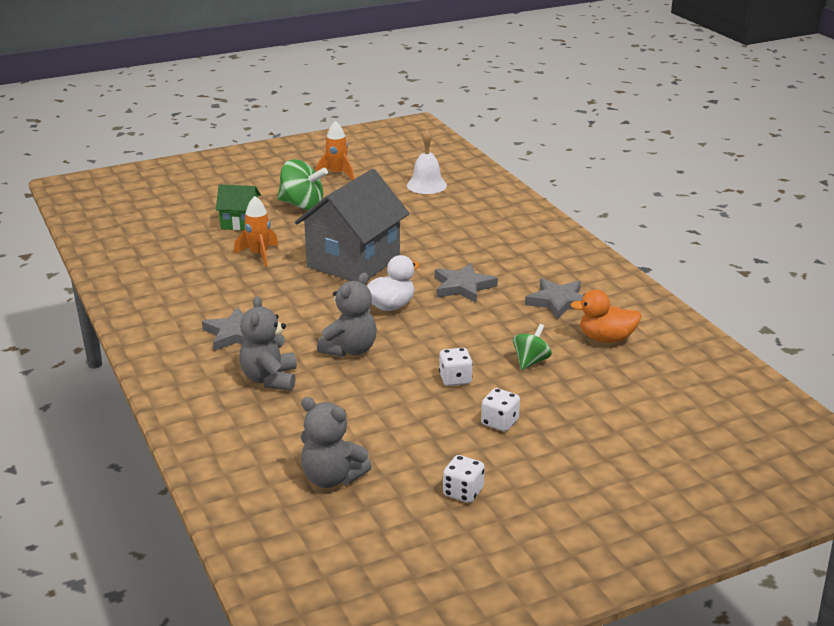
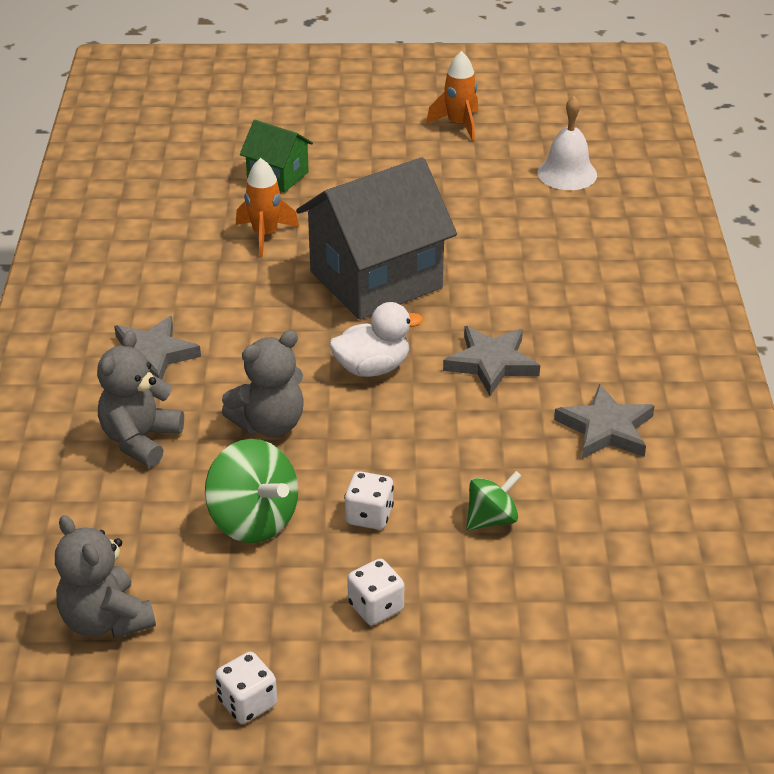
camera: 25 degrees right, 10 degrees up
(302, 205) = (376, 167): green spinning top -> green spinning top (253, 521)
(606, 339) = (627, 514): orange duck -> none

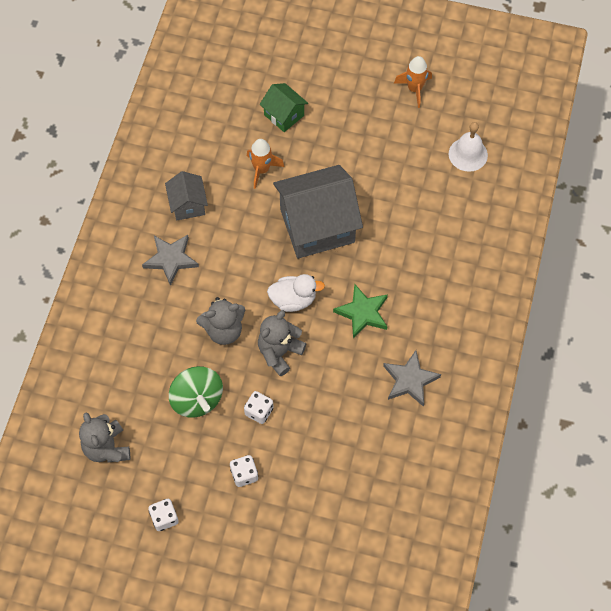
camera: 15 degrees right, 25 degrees up
(140, 440) = (151, 325): grey teddy bear -> grey teddy bear (279, 352)
(160, 290) = (188, 205): none -> grey house
(491, 363) = (362, 313): grey star -> green star
(491, 519) = (323, 430): green spinning top -> none

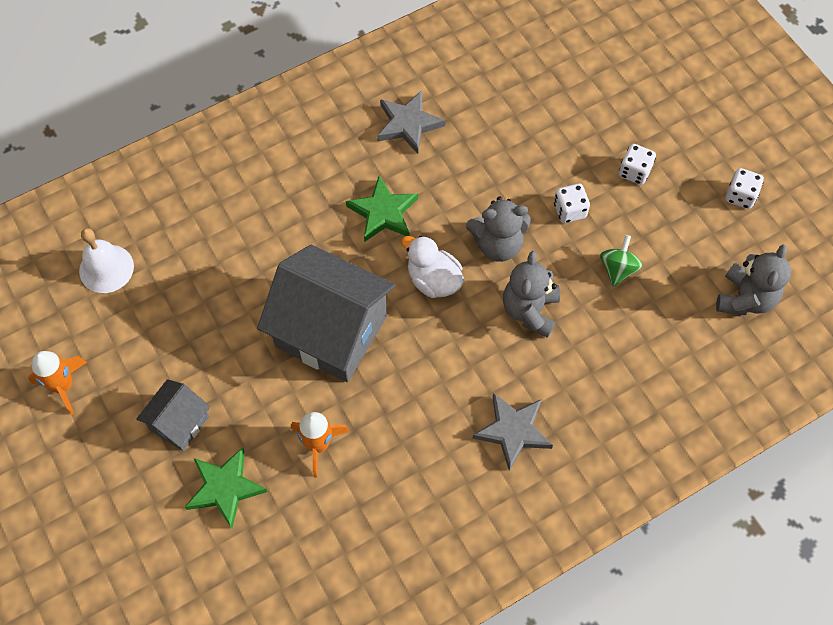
camera: 135 degrees left, 0 degrees up
(188, 205) = (436, 477): grey house -> grey house (179, 423)
(197, 399) = (617, 269): green spinning top -> green spinning top, size x0.60
(224, 330) = (530, 310): grey teddy bear -> grey teddy bear turned 105 degrees counterclockwise
(284, 115) = (225, 488): green house -> green star

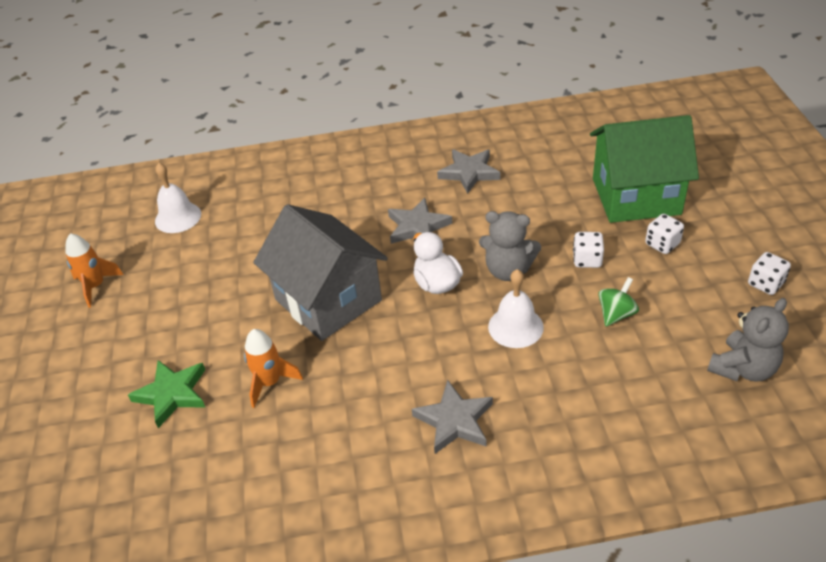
camera: 25 degrees right, 20 degrees down
(179, 423) = (166, 335): grey house -> none
(383, 212) = (417, 227): green star -> grey star
(530, 310) = (515, 327): grey teddy bear -> white bell
(590, 115) = (635, 196): none -> green house

